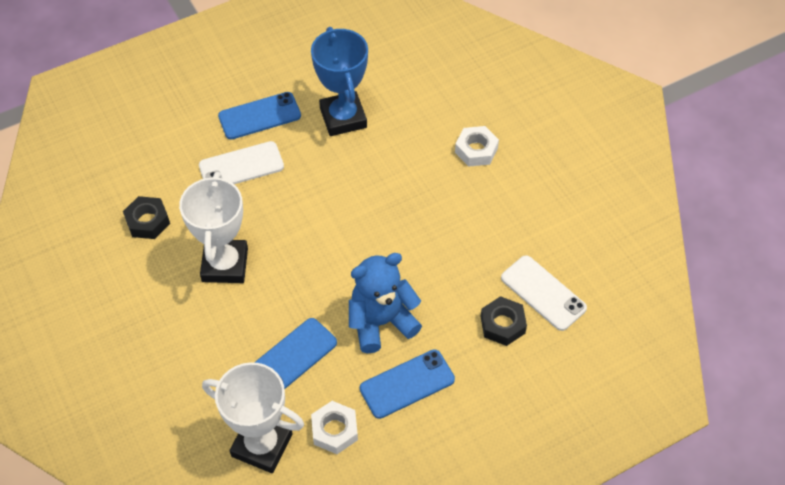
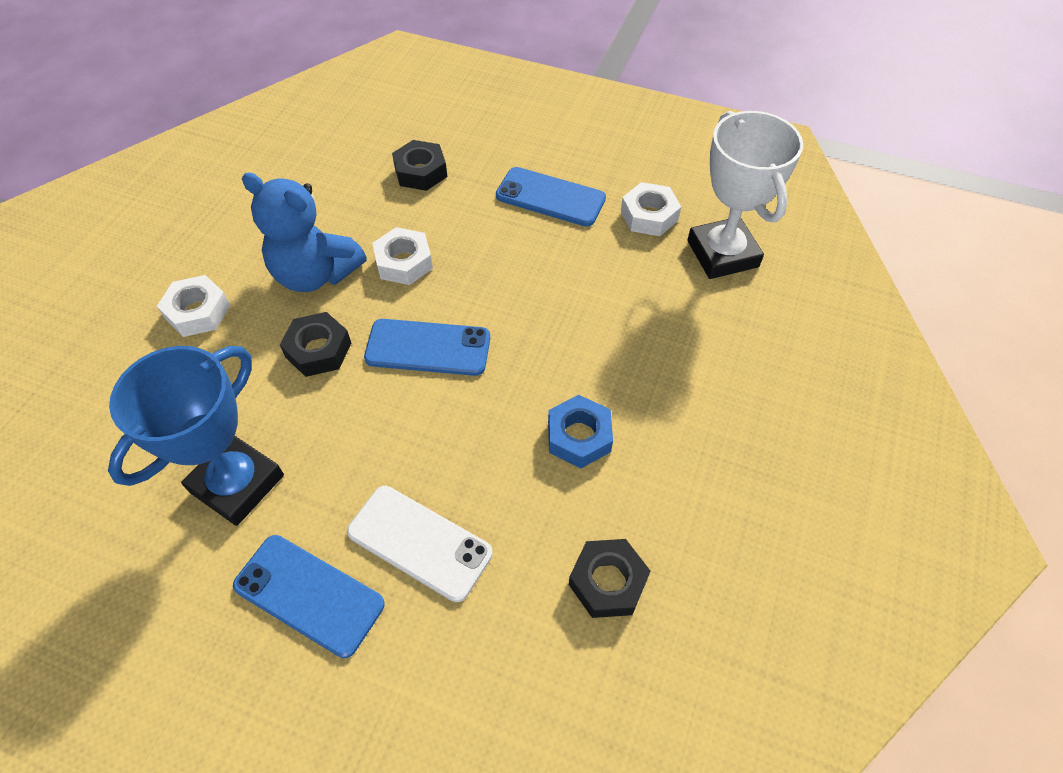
camera: 130 degrees left, 0 degrees up
(225, 265) = (579, 436): white trophy -> blue nut
(292, 357) = (617, 293): blue phone -> blue phone (428, 348)
(381, 322) = (506, 253): blue teddy bear -> blue teddy bear (315, 274)
(395, 188) = (318, 350): none -> black nut
(424, 264) = (404, 262): none -> white nut
(543, 293) = (358, 164): white phone -> none

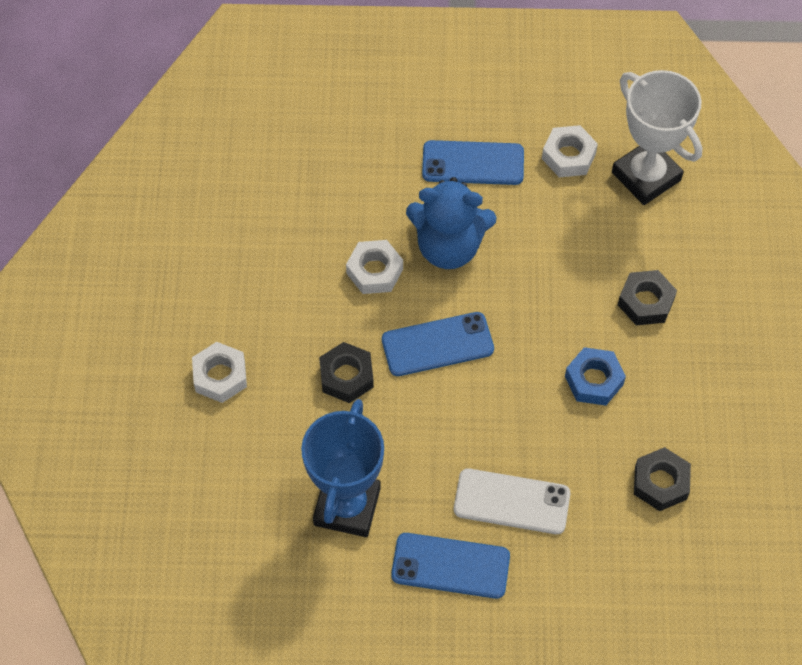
camera: 20 degrees left, 5 degrees up
(315, 274) = (302, 307): blue teddy bear -> blue teddy bear (448, 247)
(421, 172) = (340, 172): black nut -> black nut (646, 302)

